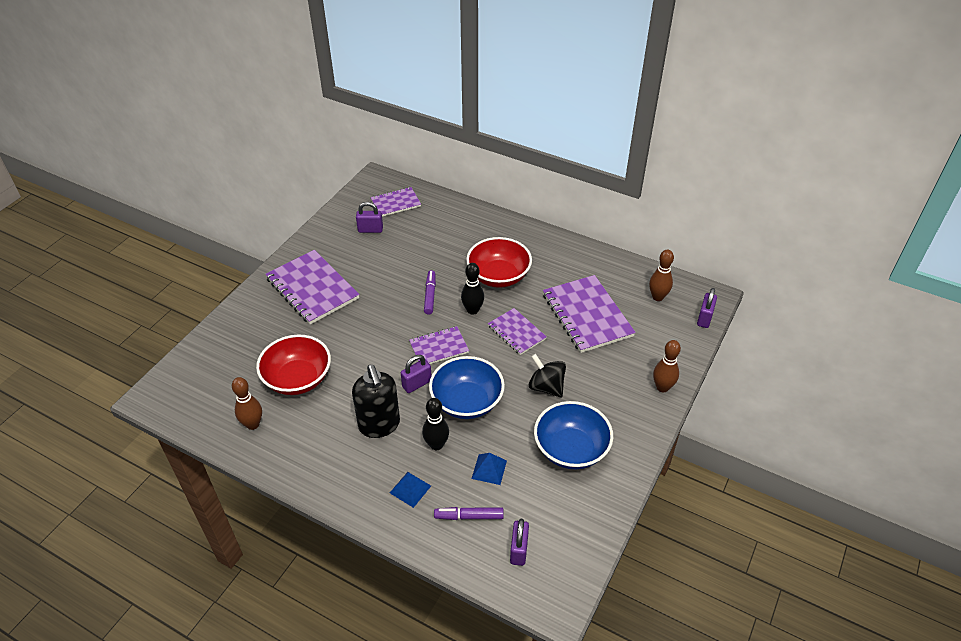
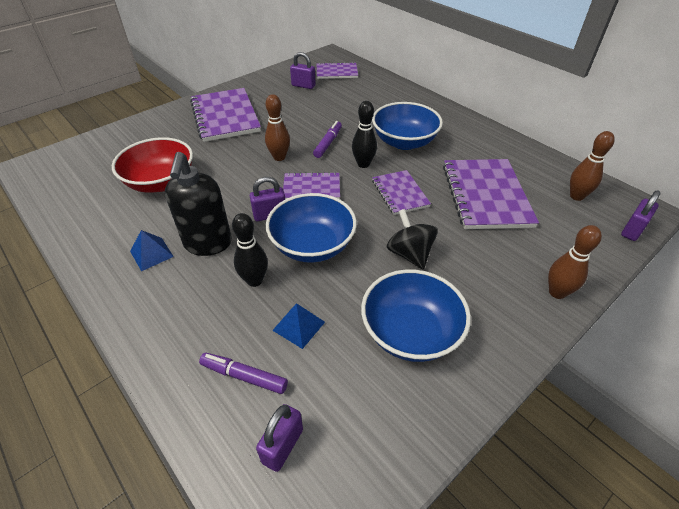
camera: 20 degrees right, 0 degrees up
(253, 424) = (92, 210): brown bowling pin -> brown bowling pin (279, 157)
(410, 489) = (197, 320): blue pyramid -> blue pyramid (151, 254)
(498, 276) = (404, 142): red bowl -> blue bowl

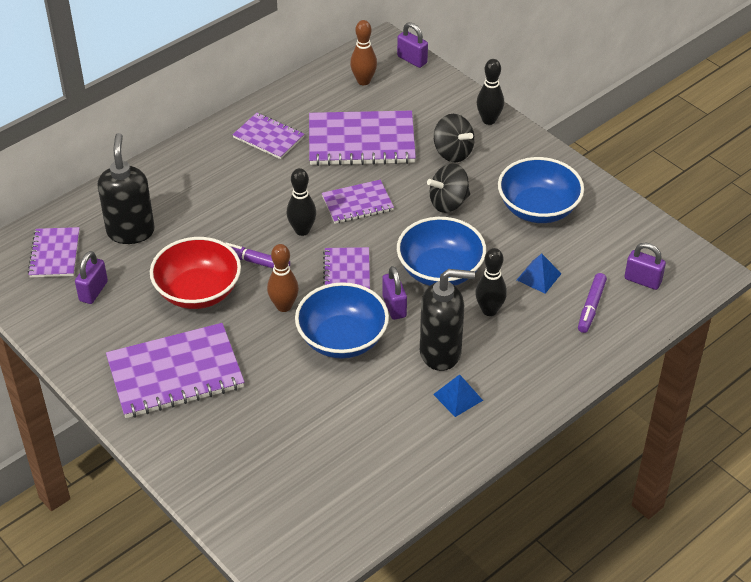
camera: 90 degrees left, 0 degrees up
(161, 182) = (332, 415): red bowl -> red bowl (198, 291)
(358, 94) = (131, 231): none -> black soap dispenser
(404, 142) = (257, 193): blue bowl -> blue bowl (342, 339)
(473, 145) = (268, 137): none -> purple notebook
(489, 259) = (453, 152): none -> black spinning top
(557, 292) = (489, 120): brown bowling pin -> black bowling pin

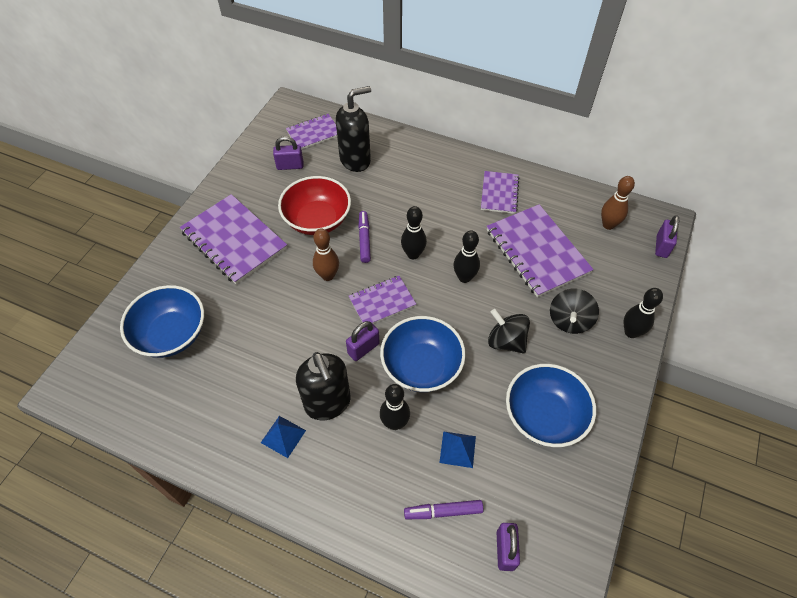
camera: 65 degrees right, 10 degrees up
(342, 339) = (311, 327): blue bowl -> blue bowl (171, 334)
(357, 203) = (464, 277): purple notebook -> black bowling pin

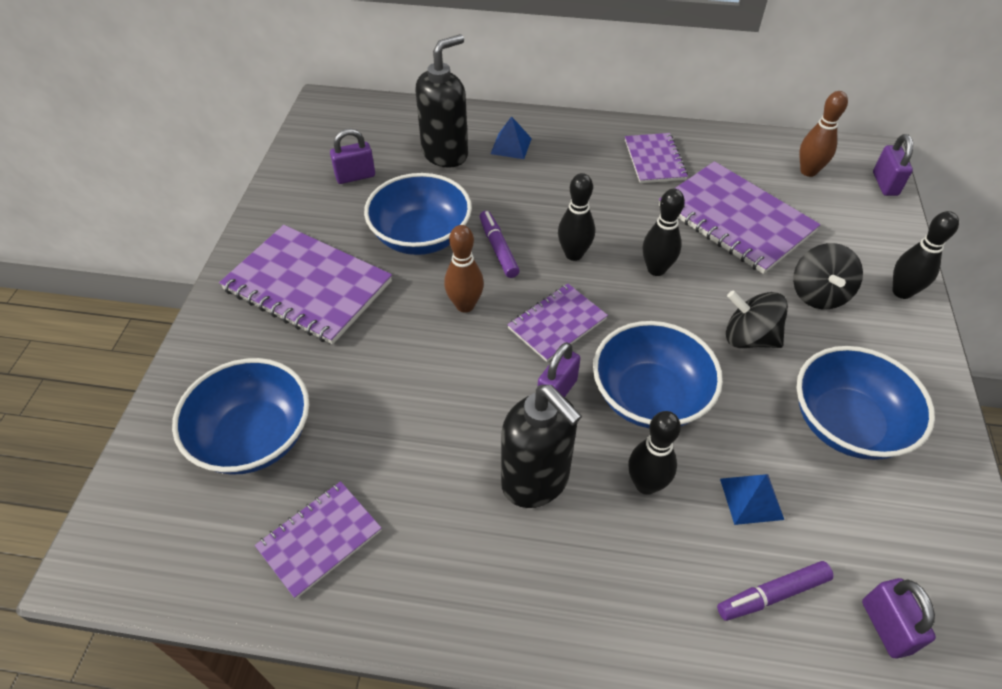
camera: 15 degrees left, 5 degrees down
(283, 436) = (487, 546): blue pyramid -> blue pyramid (511, 146)
(314, 133) = (374, 131): purple notebook -> purple notebook (320, 539)
(317, 220) = (421, 236): red bowl -> blue bowl

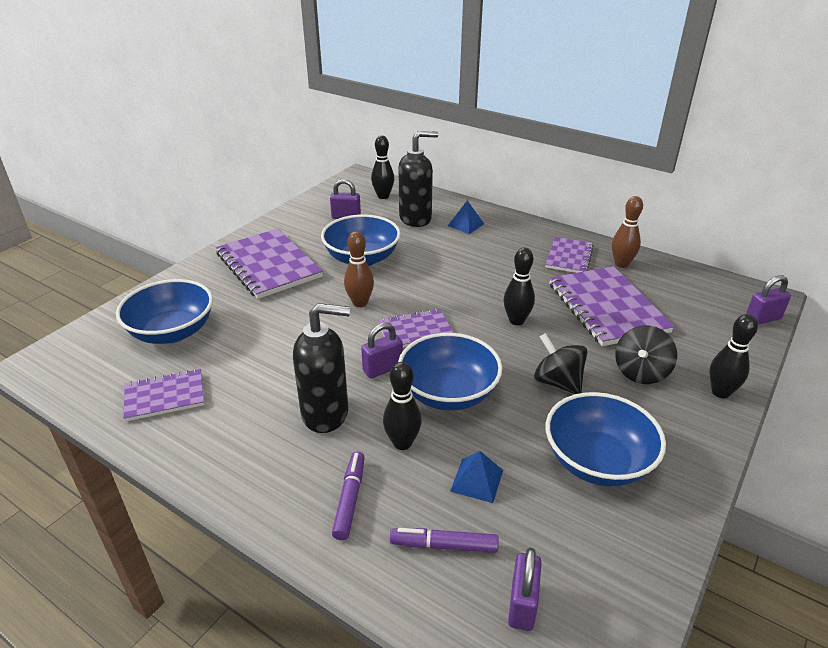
camera: 25 degrees right, 15 degrees down
(498, 249) = (409, 278): purple marker -> purple marker (350, 499)
(536, 481) = (326, 414): black soap dispenser -> black soap dispenser turned 75 degrees counterclockwise
(574, 254) = (460, 295): black bowling pin -> black bowling pin (383, 196)
(808, 171) = (696, 294): brown bowling pin -> brown bowling pin (621, 264)
(885, 184) = (762, 319): purple padlock -> purple padlock turned 45 degrees clockwise

